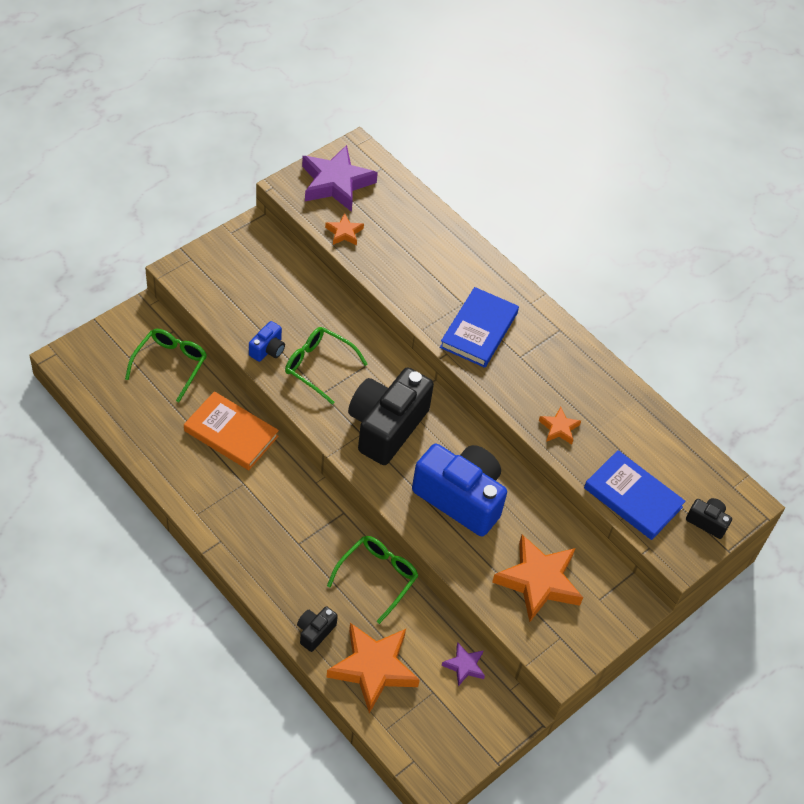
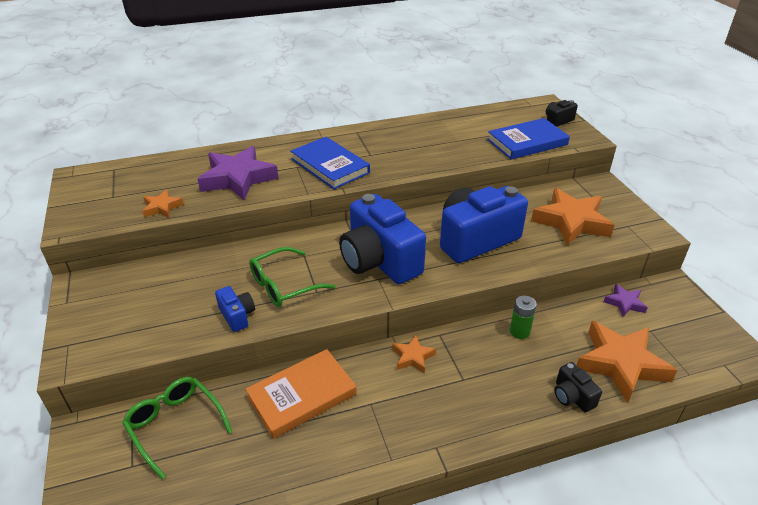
camera: 60 degrees left, 15 degrees down
(336, 183) = (100, 197): purple star -> purple star (238, 178)
(377, 577) = (519, 331): green glasses -> green battery
(386, 426) = (379, 261): black camera -> blue camera
(559, 428) = (449, 155): orange star -> orange star (413, 357)

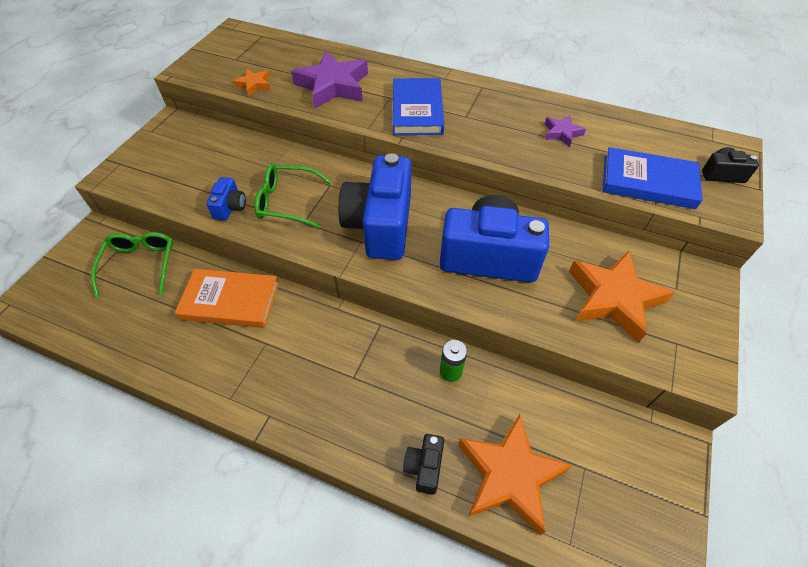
camera: 40 degrees right, 15 degrees up
(413, 357) = (337, 328): orange star -> none
(624, 303) = (592, 420): purple star -> purple star (562, 133)

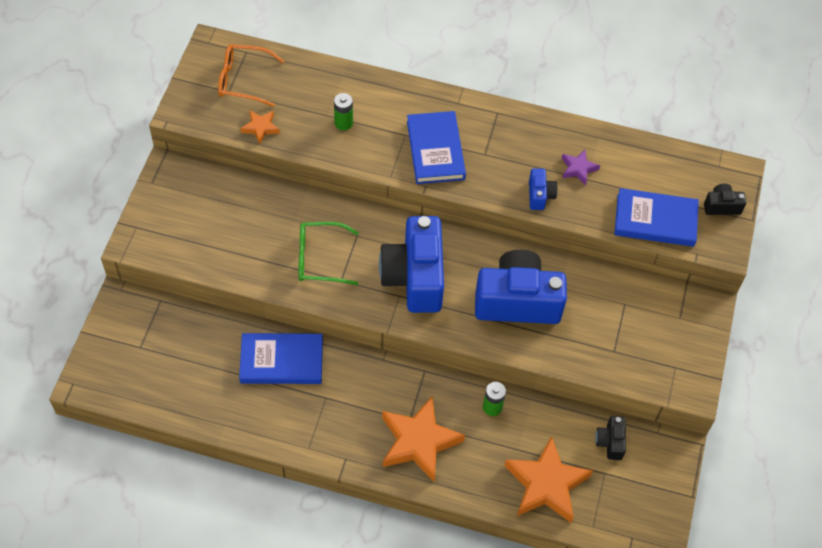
camera: 10 degrees left, 5 degrees up
(140, 264) = (182, 332): green glasses -> none
(230, 207) = (266, 269): blue camera -> blue camera (540, 195)
(230, 301) = (281, 361): orange book -> blue book
(251, 53) = (243, 80): none -> orange glasses
(333, 86) = (343, 123): purple star -> green battery
(424, 467) = (479, 485): black camera -> black camera (610, 442)
(613, 298) = (626, 332): orange star -> orange star (419, 442)

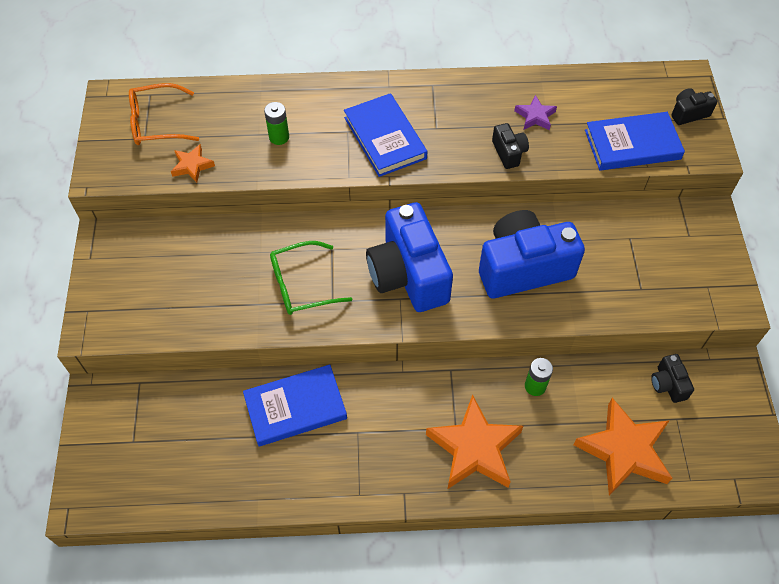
camera: 15 degrees left, 0 degrees up
(540, 195) = (509, 152): blue camera -> black camera

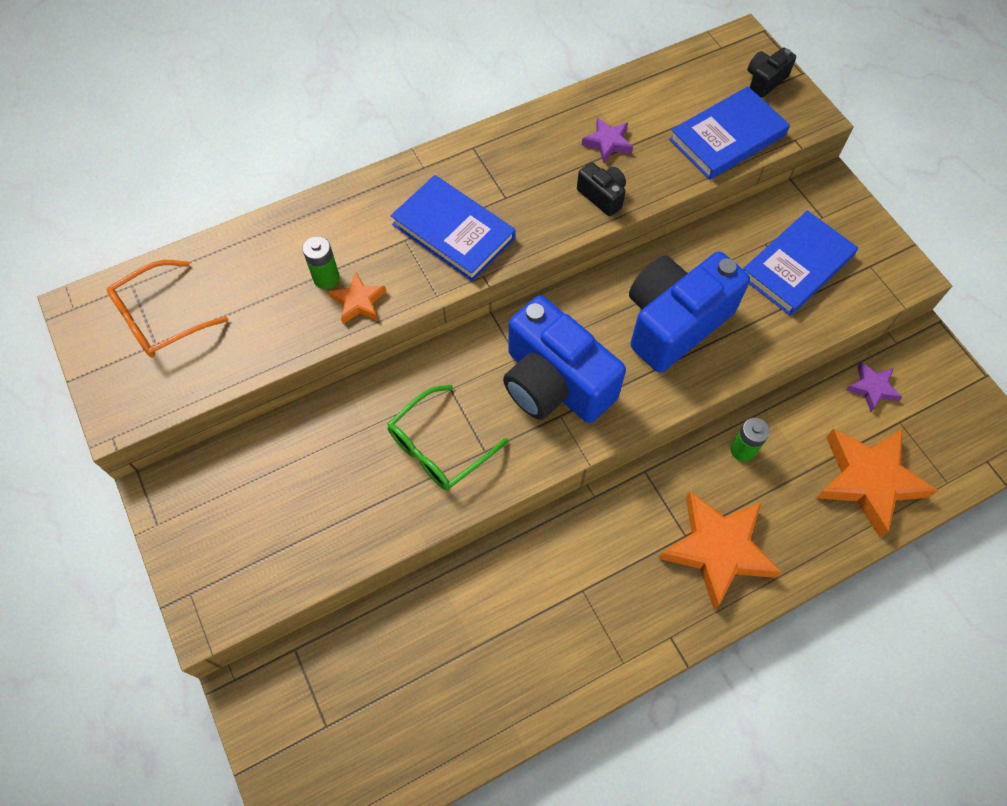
camera: 25 degrees left, 5 degrees up
(192, 166) = (237, 356): orange star -> orange star (359, 302)
(295, 407) = (497, 593): blue book -> blue book (796, 266)
(668, 384) = (872, 388): black camera -> purple star

